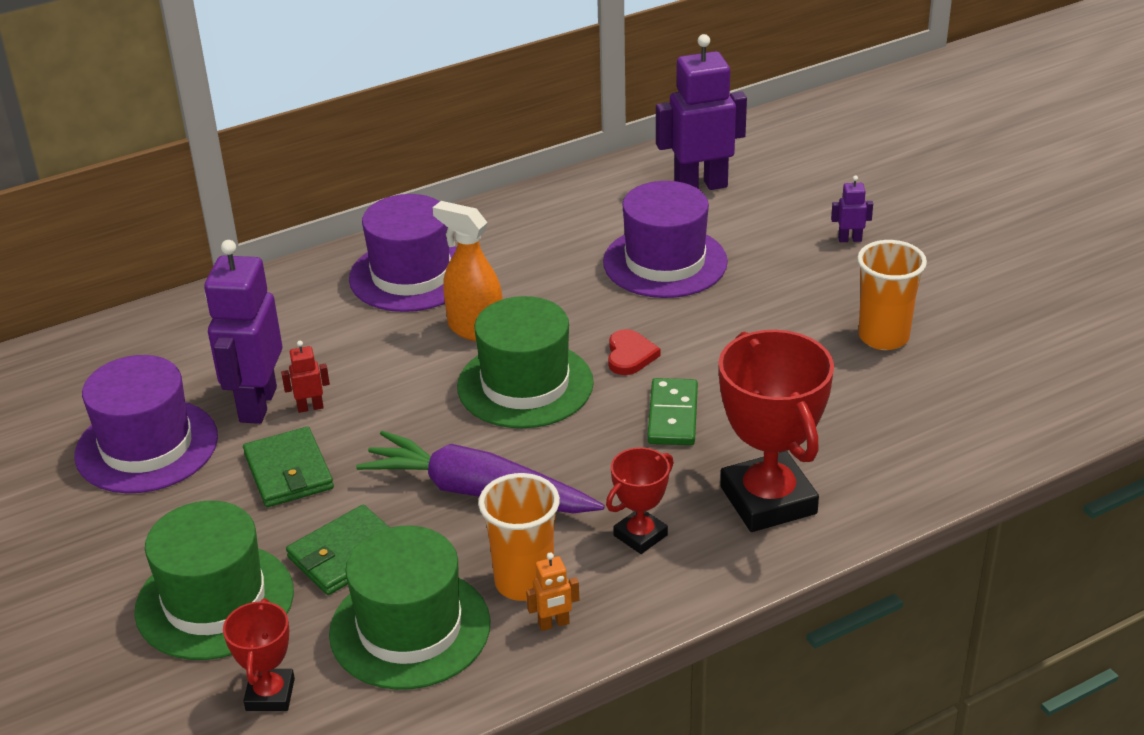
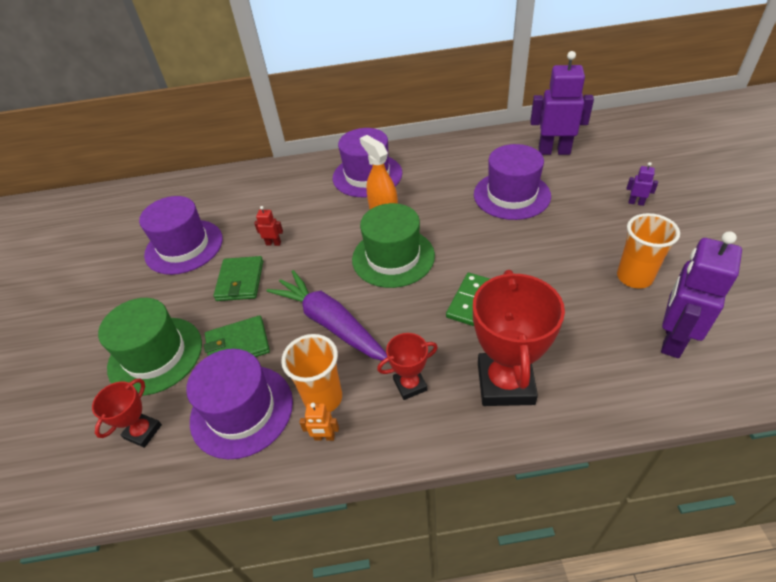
camera: 25 degrees right, 10 degrees up
(257, 404) = (249, 235): purple robot -> purple robot (672, 339)
(410, 628) = (242, 410): green hat -> purple hat
(630, 355) = (463, 252): red heart -> none

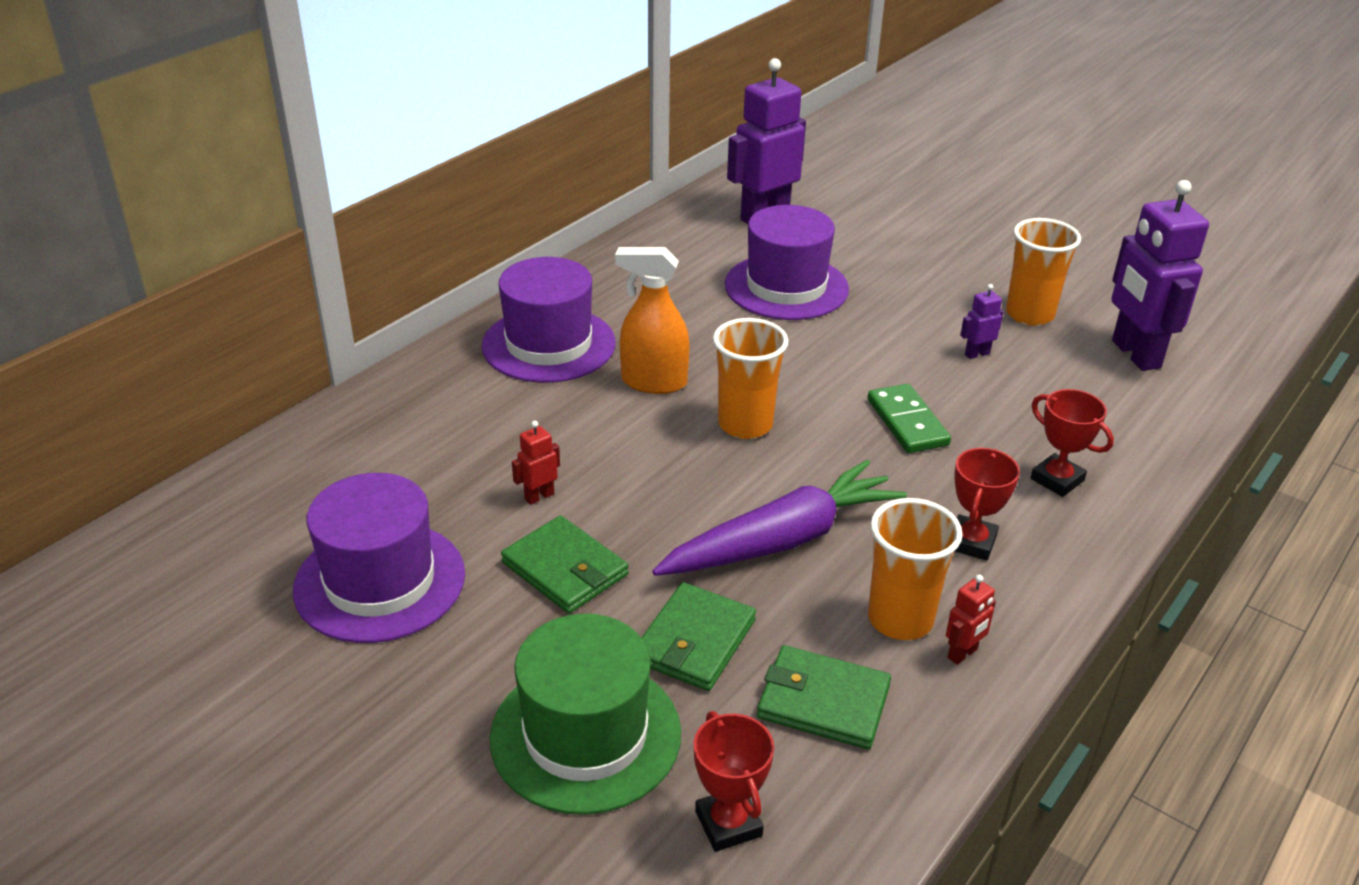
camera: 50 degrees left, 10 degrees down
(242, 410) = (823, 701): purple hat -> green wallet
(324, 437) = (963, 654): orange robot -> red robot
(330, 323) = (782, 540): purple carrot -> purple carrot turned 150 degrees clockwise
(393, 257) = (745, 424): green hat -> orange cup
(505, 383) = (1057, 479): red trophy -> red trophy, size x0.52
(636, 202) = (931, 239): purple robot -> purple robot (977, 354)

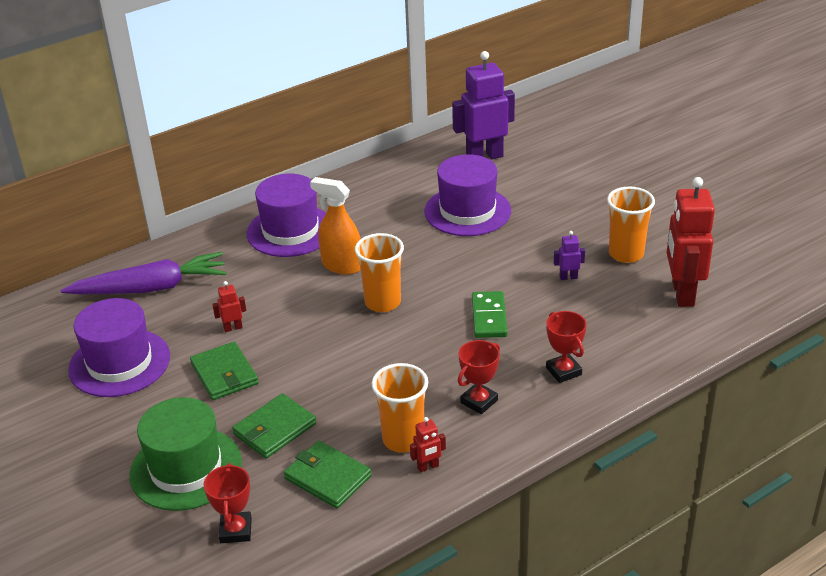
camera: 20 degrees right, 0 degrees up
(782, 540) = (361, 379): purple carrot -> purple carrot (151, 288)
(1135, 354) = (682, 294): purple robot -> red robot

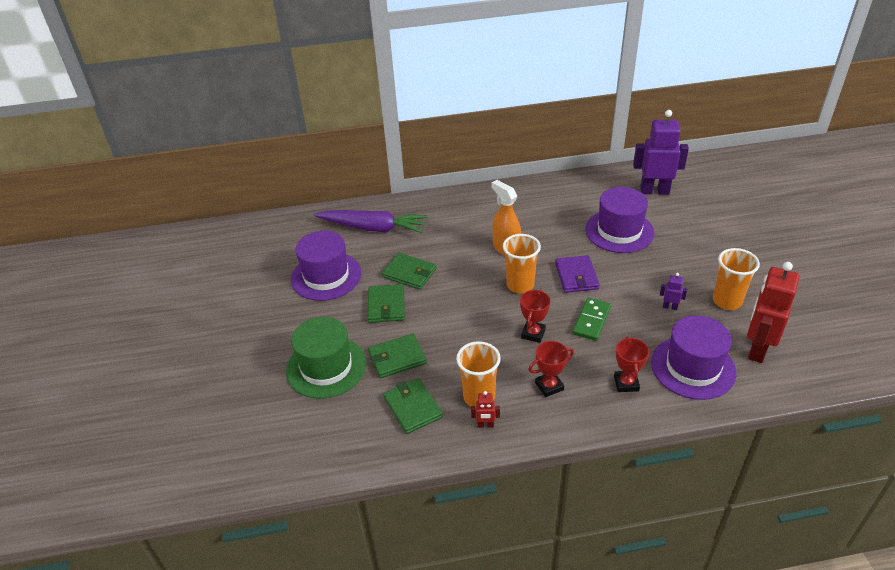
camera: 25 degrees right, 5 degrees up
(233, 328) = (409, 273): red robot -> green wallet
(236, 530) = (333, 425): red trophy -> red trophy (533, 333)
(290, 231) = (485, 212): purple hat -> purple hat (693, 367)
(444, 274) = (576, 276): none -> purple wallet

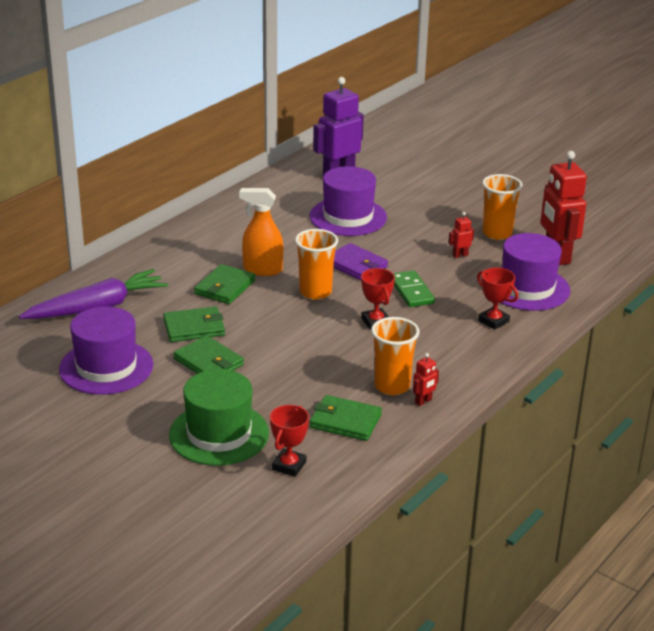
camera: 45 degrees left, 10 degrees down
(397, 358) = (278, 395): green wallet -> green wallet (225, 287)
(549, 386) = (438, 351): red trophy -> red trophy (289, 466)
(670, 307) = (460, 255): purple robot -> red robot

